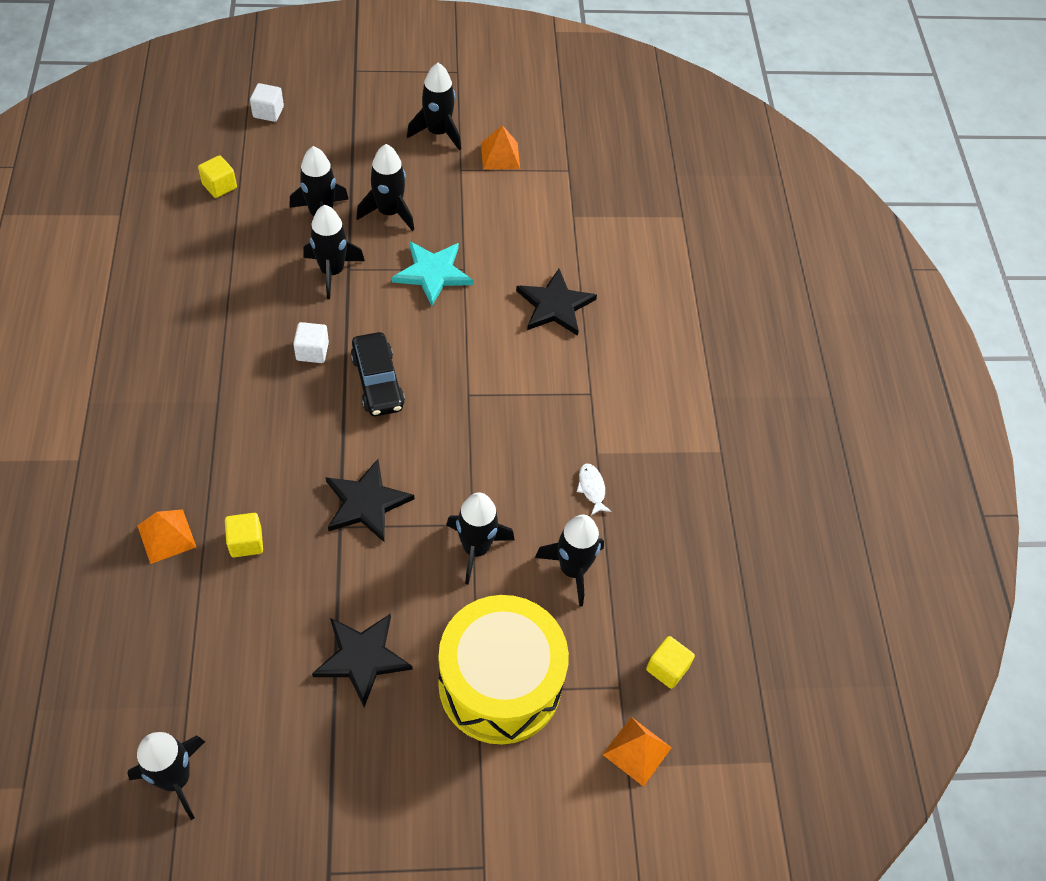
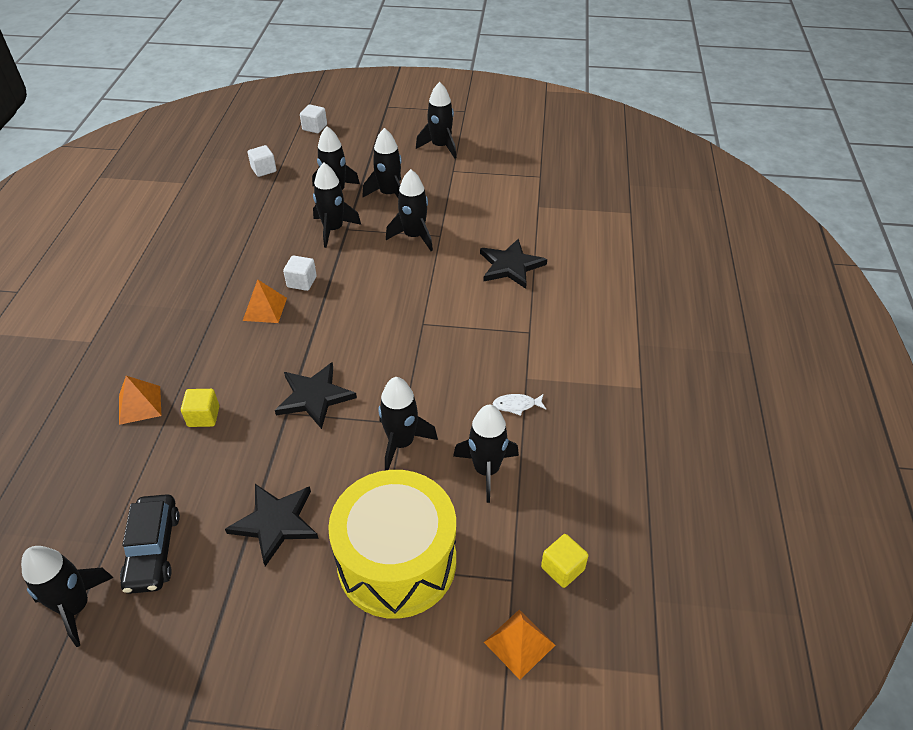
camera: 15 degrees right, 10 degrees down
(219, 186) = (264, 170): yellow cube -> white cube
(377, 382) = (349, 308): black car -> black car (153, 550)
(433, 273) = (414, 236): turquoise star -> black rocket
(500, 155) = (486, 164): orange pyramid -> orange pyramid (265, 309)
(592, 488) = (516, 405): white fish -> white fish turned 90 degrees counterclockwise

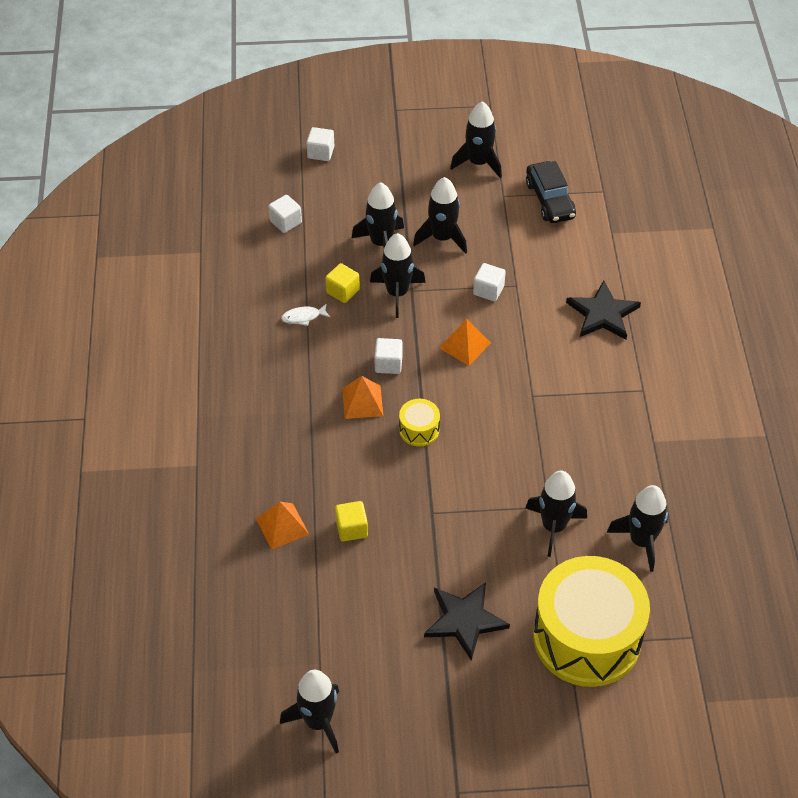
camera: 10 degrees left, 5 degrees up
(153, 550) = (363, 662): black car -> black car (550, 200)
(306, 338) = (419, 430): none -> yellow drum
(314, 397) = (452, 492): black star -> none
(414, 236) = (488, 290): black rocket -> white cube
(516, 405) = (652, 472): white fish -> white fish (303, 317)
(519, 643) = (712, 688): orange pyramid -> orange pyramid (464, 345)
(562, 568) = (733, 620): yellow cube -> yellow cube (342, 291)

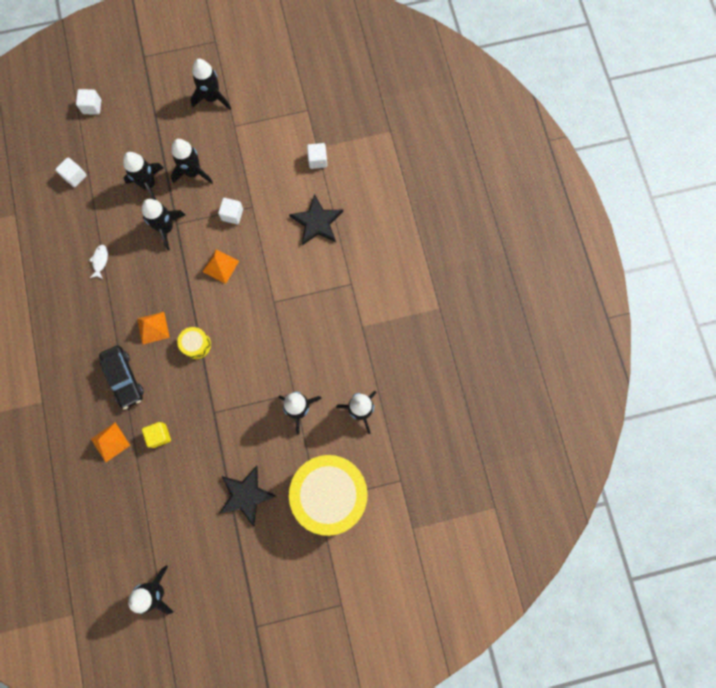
camera: 10 degrees left, 25 degrees up
(303, 317) = (100, 261): white fish -> white fish turned 120 degrees clockwise
(342, 291) = (126, 233): yellow cube -> none
(388, 364) = (167, 292): white cube -> white cube (317, 160)
(550, 200) = (269, 124): black car -> black car (124, 378)

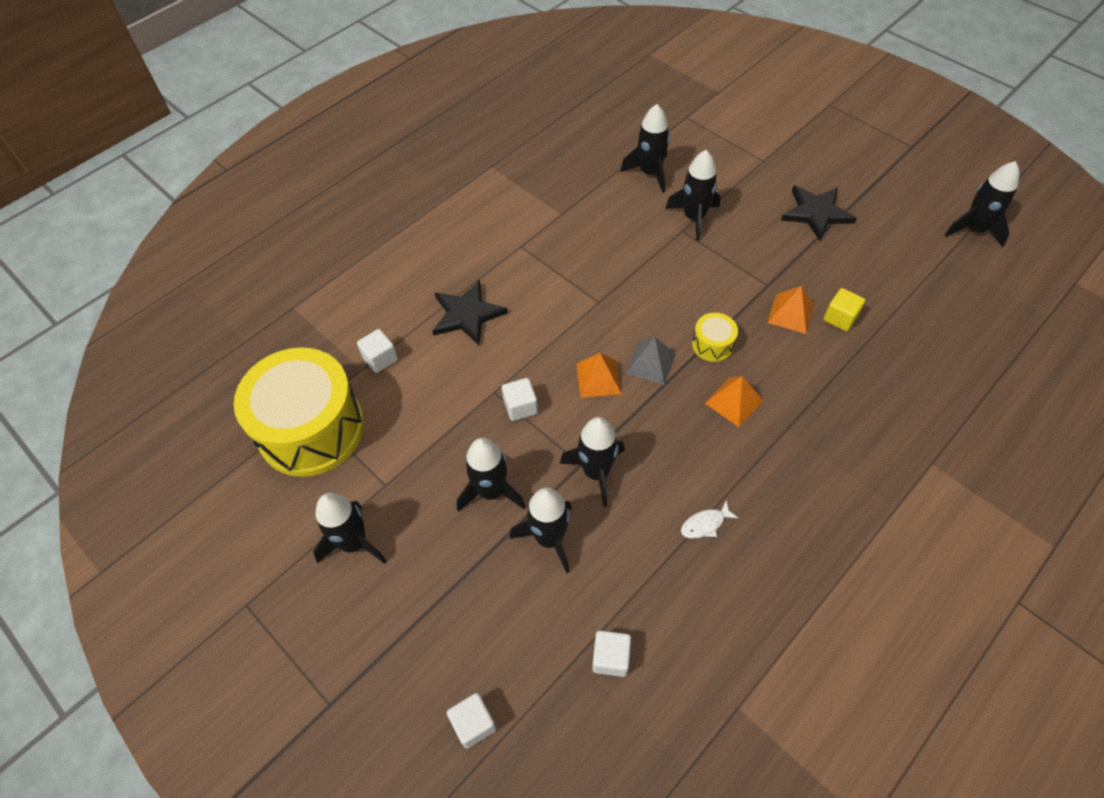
camera: 120 degrees left, 20 degrees down
(110, 442) = (895, 359): orange pyramid -> orange pyramid (791, 313)
(124, 378) = (818, 392): black car -> none
(209, 301) = (651, 363): none -> grey pyramid
(330, 494) = (748, 156): yellow drum -> yellow drum (311, 429)

